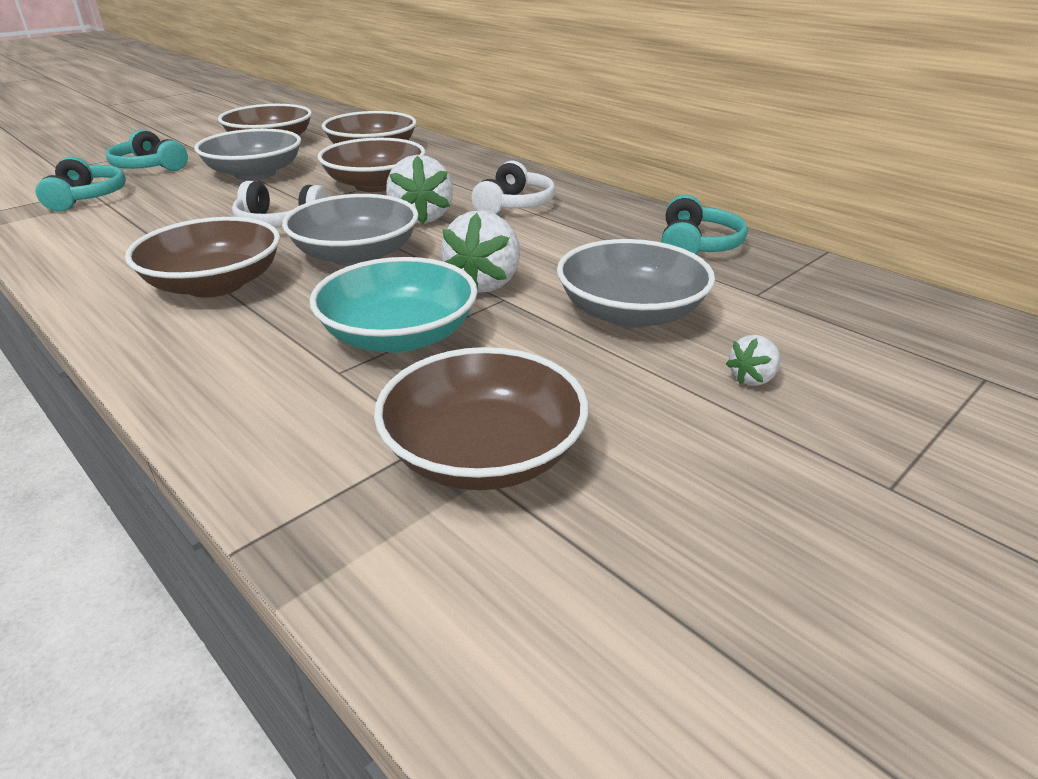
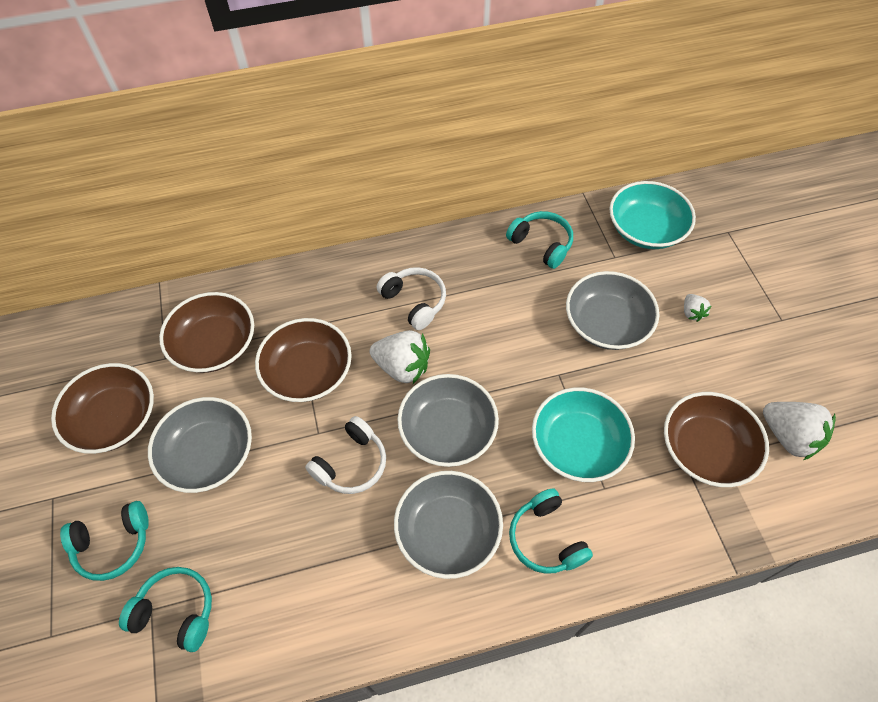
camera: 60 degrees left, 25 degrees up
(215, 284) = (448, 531): brown bowl -> grey bowl
(230, 345) = (546, 538): none -> turquoise headphones
(484, 283) = (533, 375): white strawberry -> white strawberry (788, 436)
(848, 305) = (646, 229): none -> turquoise bowl

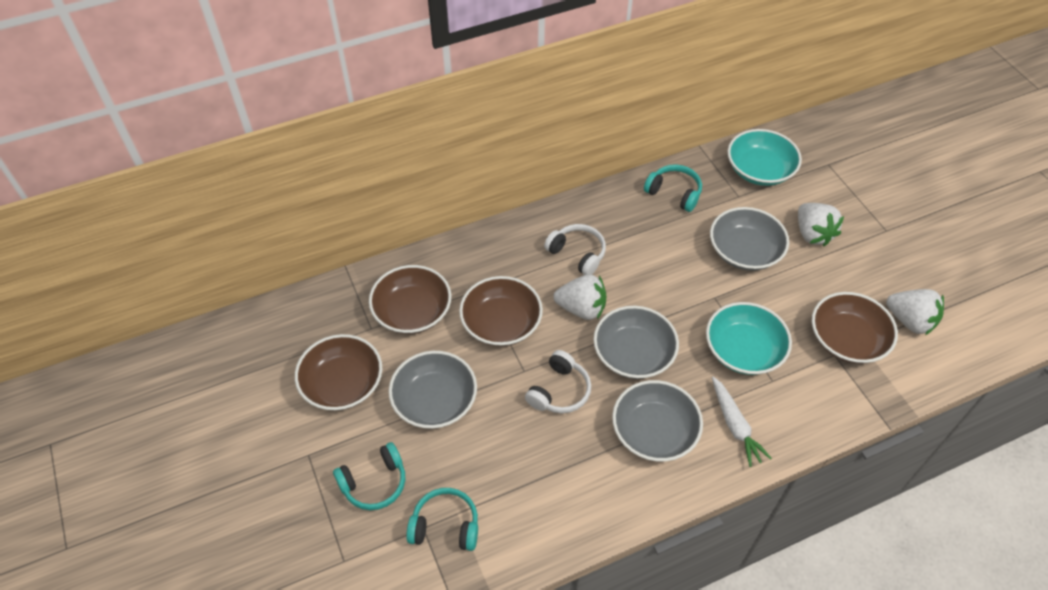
camera: 10 degrees left, 5 degrees down
(546, 538) = (735, 425): turquoise headphones -> white carrot
(692, 313) = (812, 234): white strawberry -> white strawberry, size x1.94

